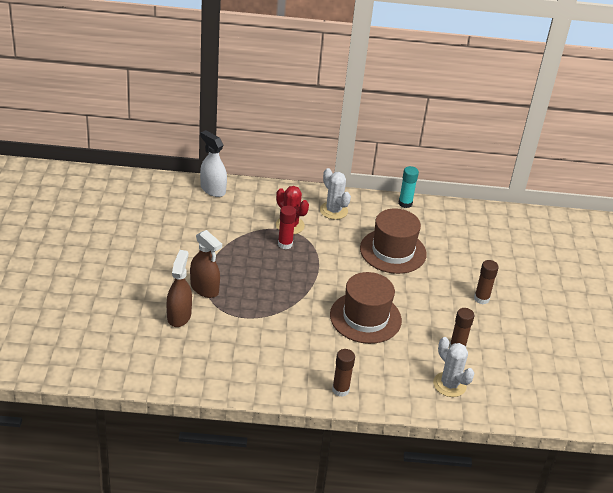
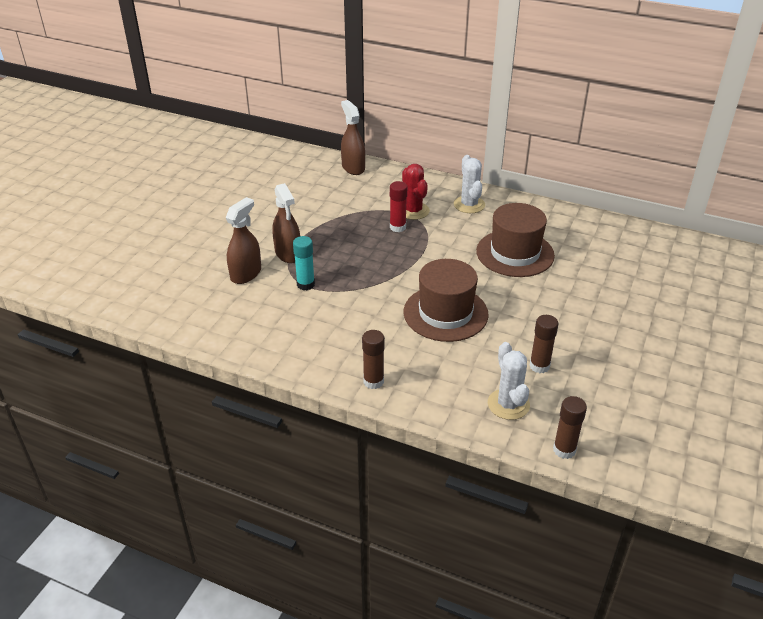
camera: 25 degrees right, 0 degrees up
(213, 189) = (353, 167): white spray bottle -> brown spray bottle
(405, 203) = (555, 210): turquoise glue stick -> turquoise glue stick (305, 284)
(481, 299) = (597, 320): brown glue stick -> brown glue stick (564, 450)

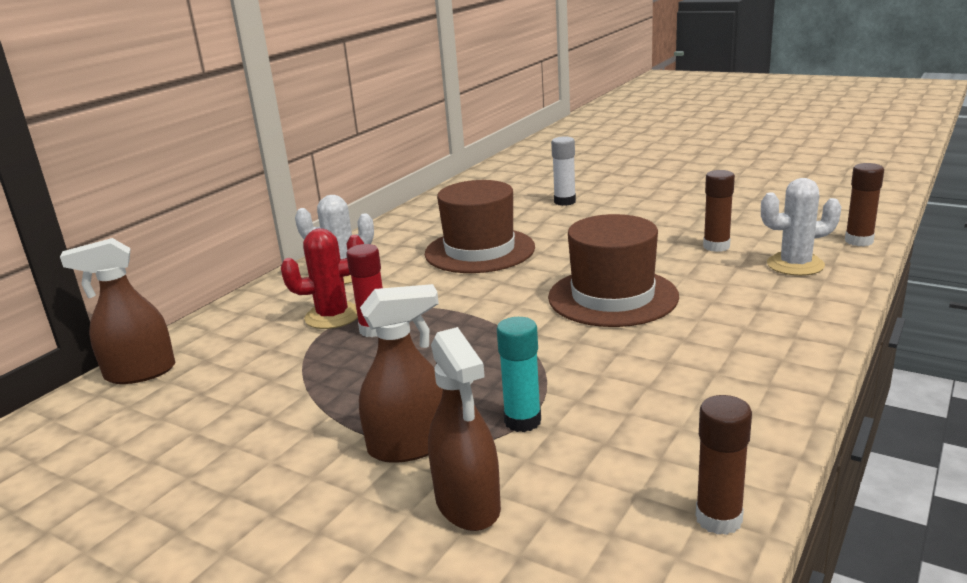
camera: 80 degrees left, 15 degrees down
(246, 274) = (468, 504): brown spray bottle -> brown spray bottle turned 150 degrees counterclockwise
(373, 381) = (785, 352): brown glue stick -> brown glue stick (718, 519)
(625, 287) = (565, 202): none -> white glue stick

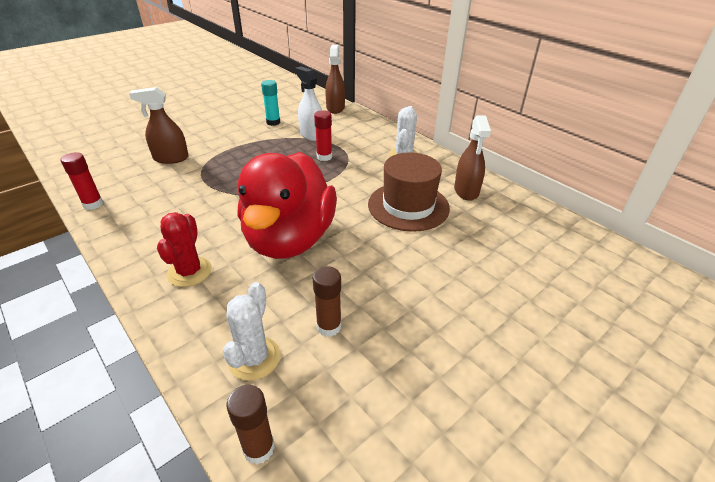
camera: 105 degrees right, 15 degrees up
(287, 363) = (311, 135): none -> white spray bottle
(333, 316) = (350, 148): red cactus -> red cactus (189, 272)
(409, 446) = (218, 153): brown spray bottle -> brown spray bottle (466, 191)
(522, 421) = (203, 179): turquoise glue stick -> turquoise glue stick (273, 122)
(565, 202) = (499, 274): white glue stick -> none
(612, 297) = (290, 239): brown hat -> red duck
(718, 519) = (93, 204): brown glue stick -> red glue stick

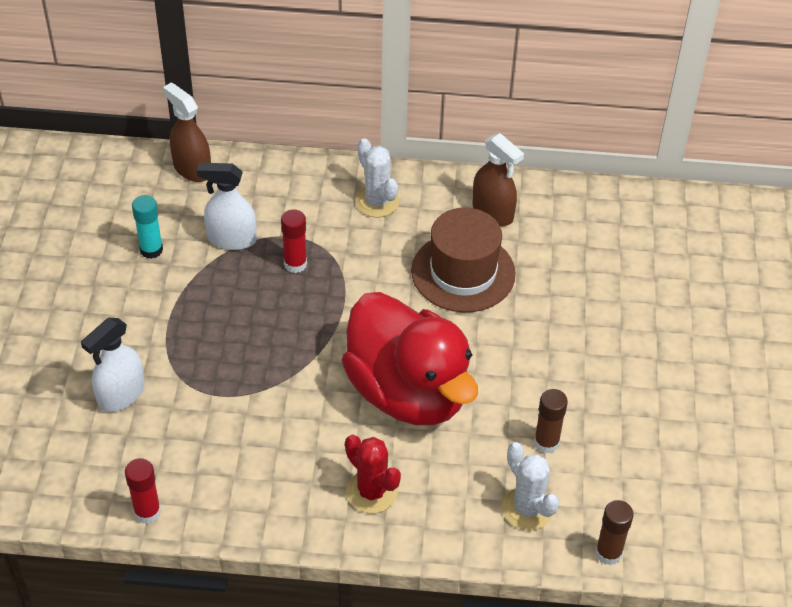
camera: 45 degrees left, 10 degrees up
(171, 158) = (121, 395): brown spray bottle -> white spray bottle

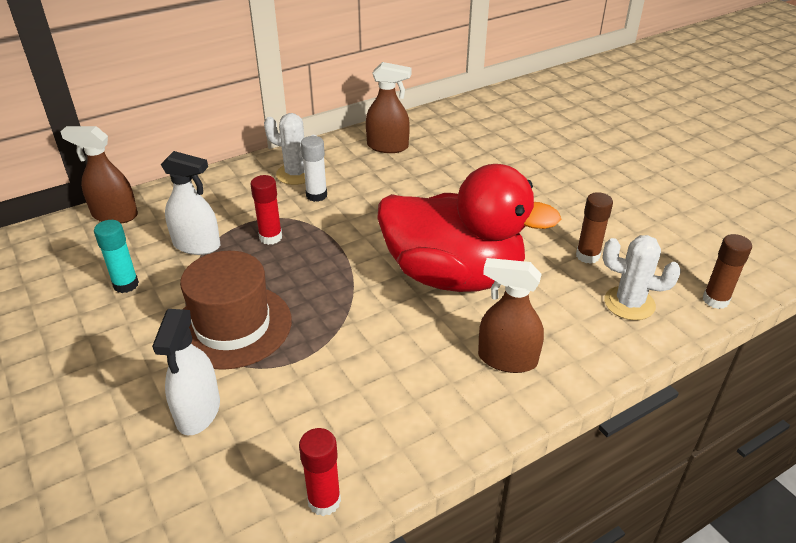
camera: 35 degrees left, 10 degrees down
(231, 239) = (197, 245): white spray bottle -> white spray bottle turned 135 degrees counterclockwise
(371, 492) = (507, 359): red cactus -> brown spray bottle
(373, 238) = (316, 195): none -> white glue stick
(463, 272) = (407, 186): brown hat -> brown hat (232, 326)

